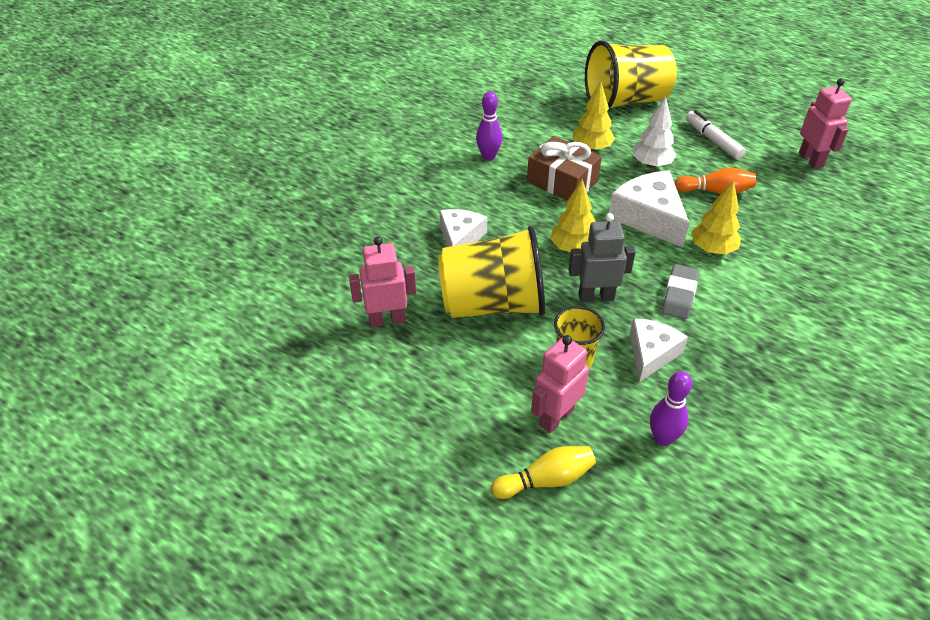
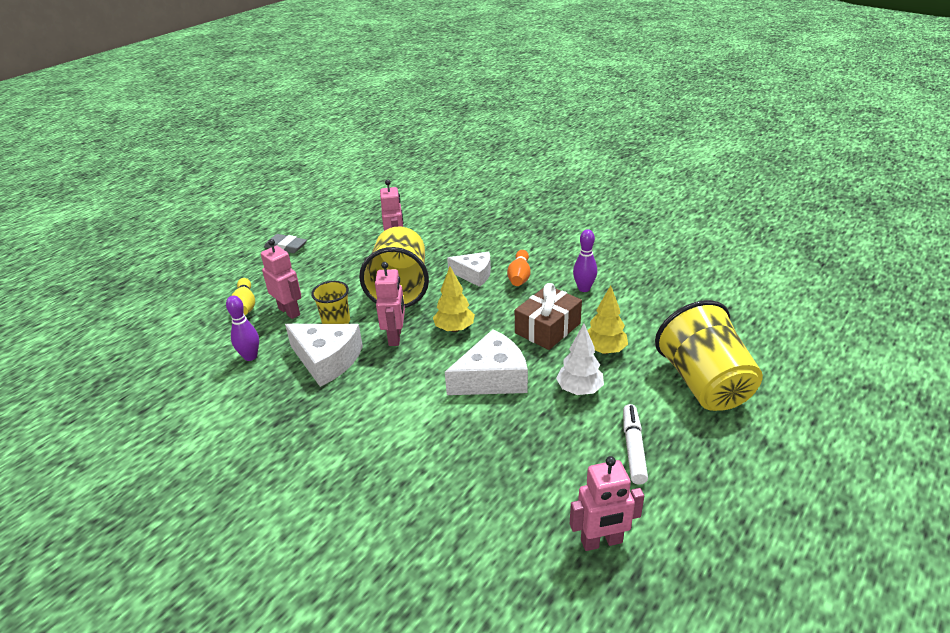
camera: 95 degrees right, 10 degrees down
(596, 296) = (395, 337): grey robot -> pink robot
(651, 354) = (327, 360): white cheese -> white cheese, size x1.51
(679, 295) = (385, 384): grey eraser -> grey eraser (286, 247)
(712, 249) = (440, 415): yellow tree -> none
(713, 140) = (633, 448): white marker -> white marker turned 60 degrees counterclockwise
(715, 191) = (533, 433): orange bowling pin -> orange bowling pin (519, 276)

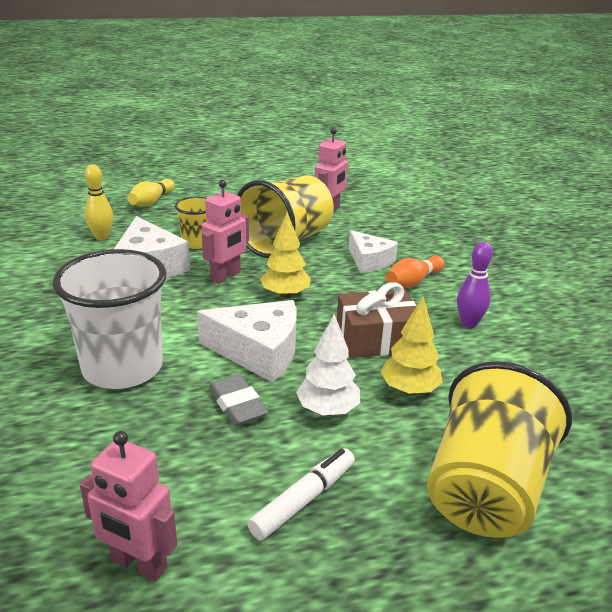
camera: 35 degrees right, 5 degrees down
(250, 356) = (102, 237): purple bowling pin -> yellow bowling pin
(286, 247) = (241, 175): grey eraser -> grey eraser (237, 405)
(289, 311) = (175, 219): pink robot -> none
(422, 442) = (122, 368): none -> white cup

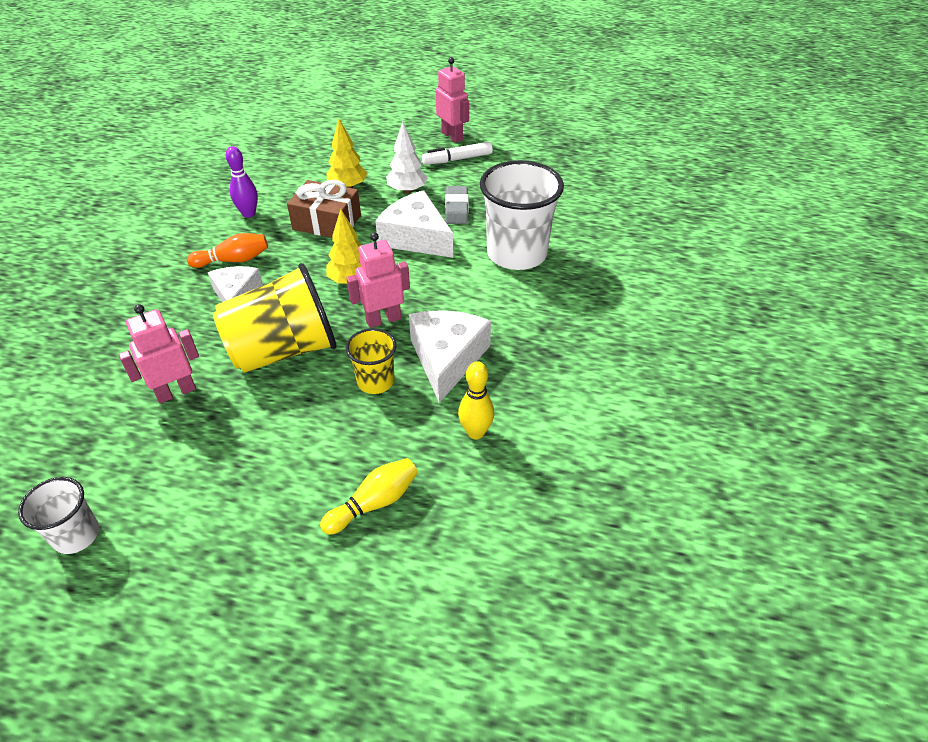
camera: 150 degrees left, 15 degrees up
(138, 564) = (545, 160): pink robot -> pink robot (452, 136)
(299, 167) = (76, 535): none -> white cup
(485, 490) = (370, 140): yellow cup -> none

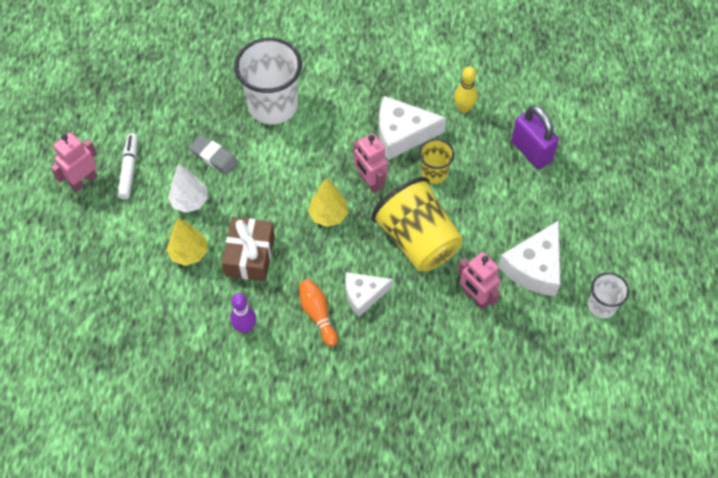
camera: 100 degrees left, 15 degrees up
(374, 503) = (531, 151): yellow bowling pin -> purple padlock
(416, 238) = (262, 180): white cheese -> white cheese (534, 267)
(457, 159) = (129, 169): white marker -> white marker turned 150 degrees counterclockwise
(457, 208) = (214, 157): grey eraser -> grey eraser turned 45 degrees clockwise

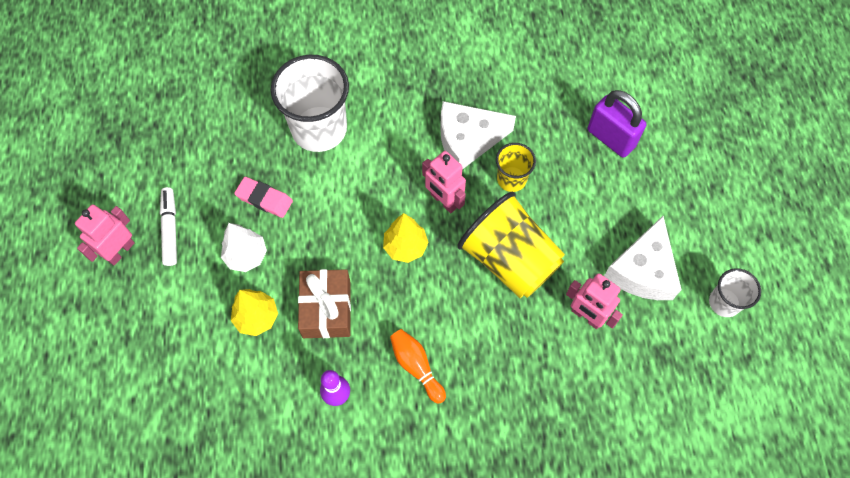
camera: 10 degrees left, 5 degrees up
(214, 157) = (264, 199): grey eraser -> pink eraser
(363, 295) = (463, 334): white cheese -> none
(463, 108) = (528, 100): yellow bowling pin -> none

